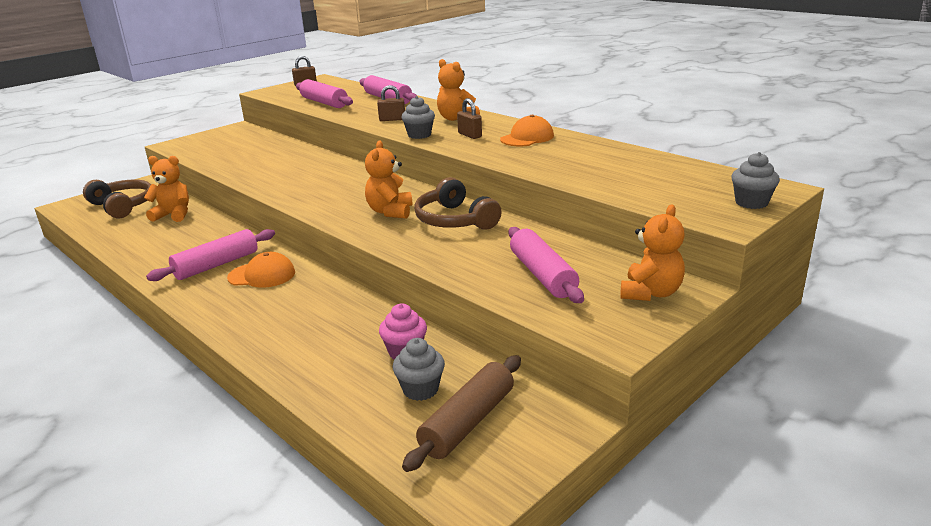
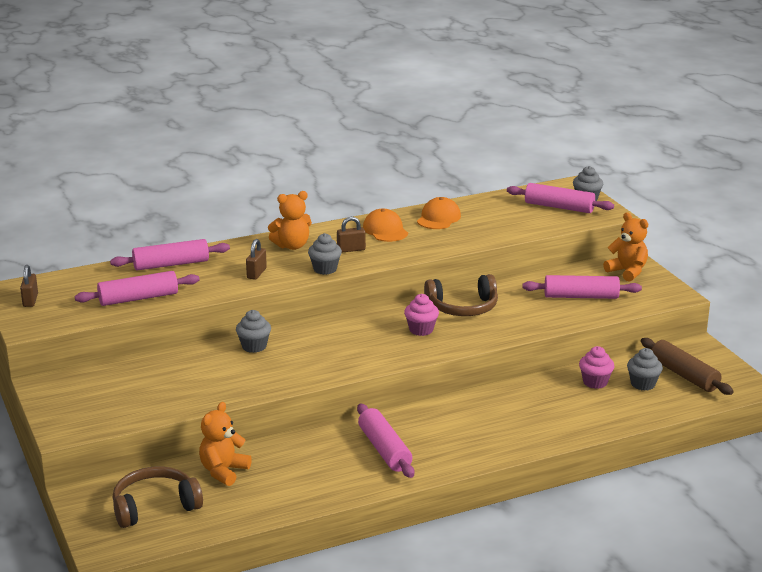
camera: 70 degrees left, 0 degrees up
(262, 275) = (426, 428): orange cap -> orange cap (438, 218)
(320, 163) = (254, 346): none -> grey cupcake
(390, 212) = (421, 330): orange teddy bear -> pink cupcake
(700, 193) = (559, 207): none -> pink rolling pin

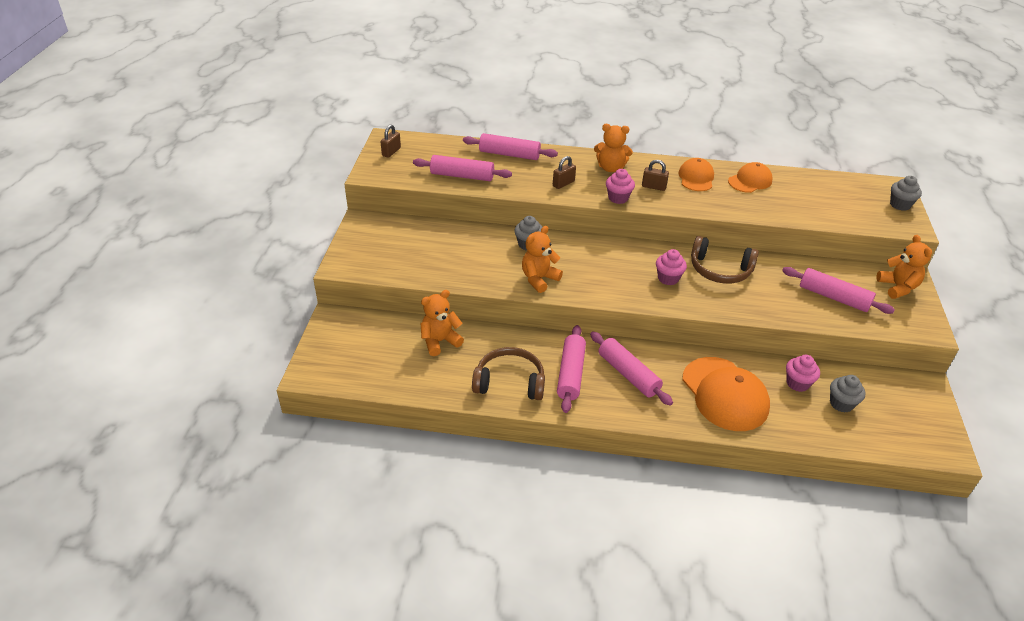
camera: 30 degrees right, 15 degrees up
(155, 506) = (370, 351): brown headphones -> brown headphones (509, 382)
(294, 372) = (539, 279): none -> orange teddy bear
(325, 269) = (618, 198): grey cupcake -> pink cupcake
(540, 413) = (725, 394): none -> orange cap
(559, 207) = (867, 204): pink rolling pin -> pink rolling pin (628, 374)
(684, 375) = (888, 410): brown rolling pin -> none

